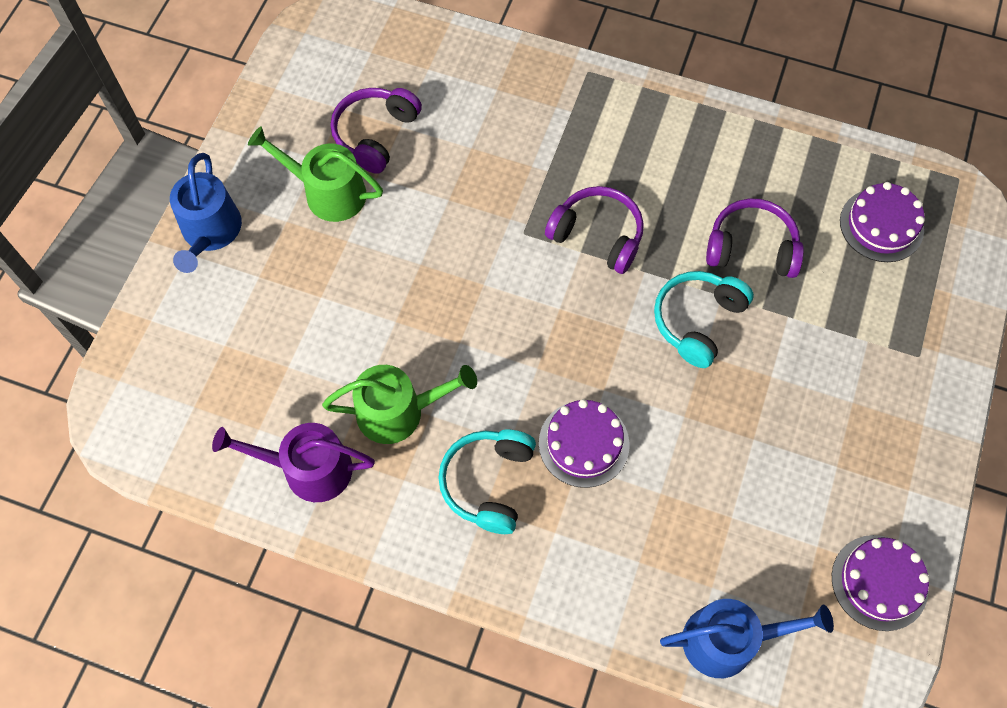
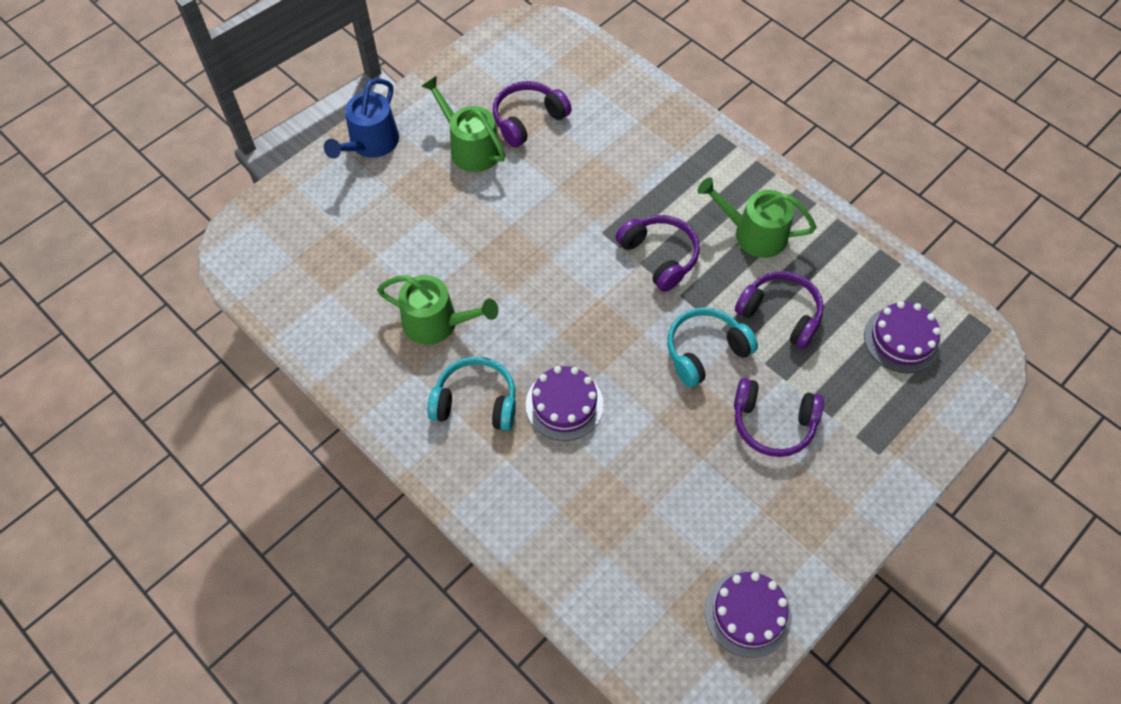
camera: 25 degrees right, 5 degrees down
(309, 469) = (350, 336): purple watering can -> none
(488, 483) = (476, 402): turquoise headphones -> turquoise headphones turned 60 degrees clockwise
(681, 170) = (754, 234): none -> green watering can
(728, 640) = (598, 600): blue watering can -> none
(803, 369) = (773, 423): none -> purple headphones

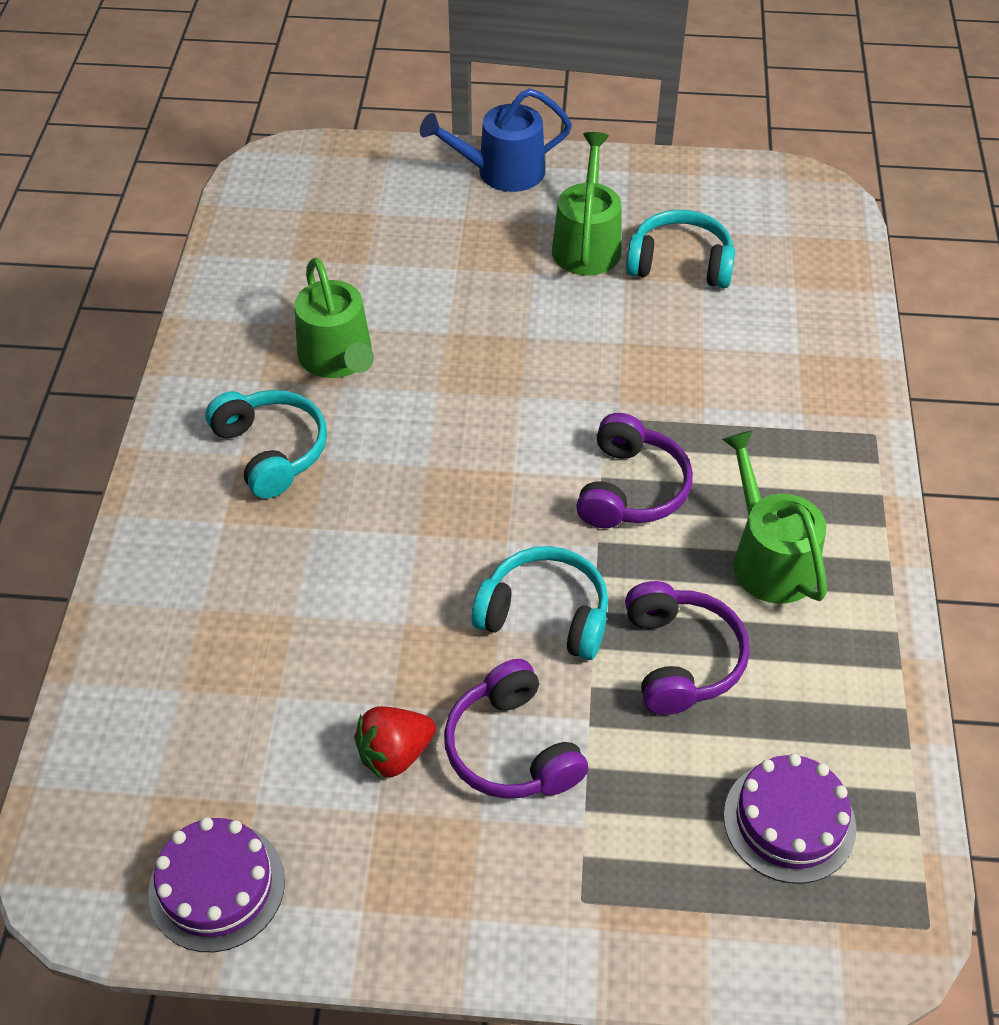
camera: 50 degrees right, 10 degrees down
(528, 120) = (680, 264): purple headphones -> turquoise headphones
(564, 404) = (341, 528): purple cake -> none
(734, 478) = (395, 754): none -> red strawberry

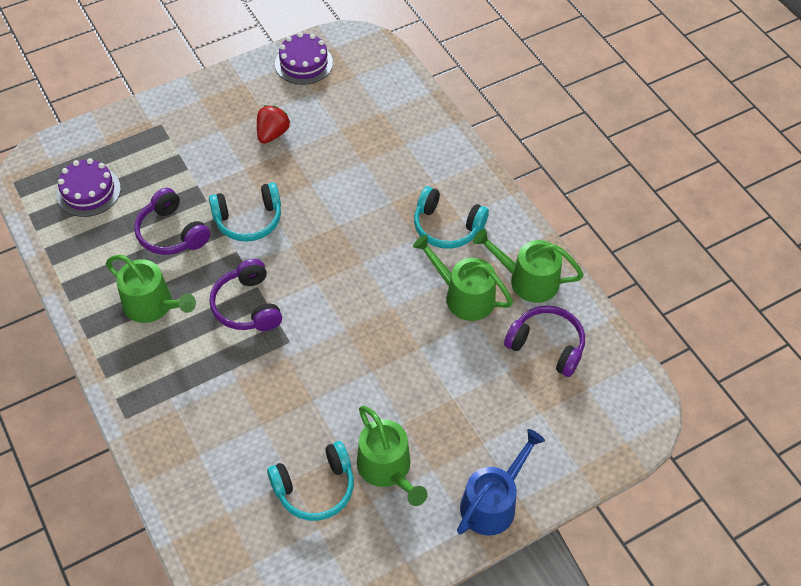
camera: 145 degrees right, 5 degrees up
(242, 337) = (528, 280): none -> green watering can
(512, 748) = (225, 160): purple headphones -> purple headphones (546, 345)

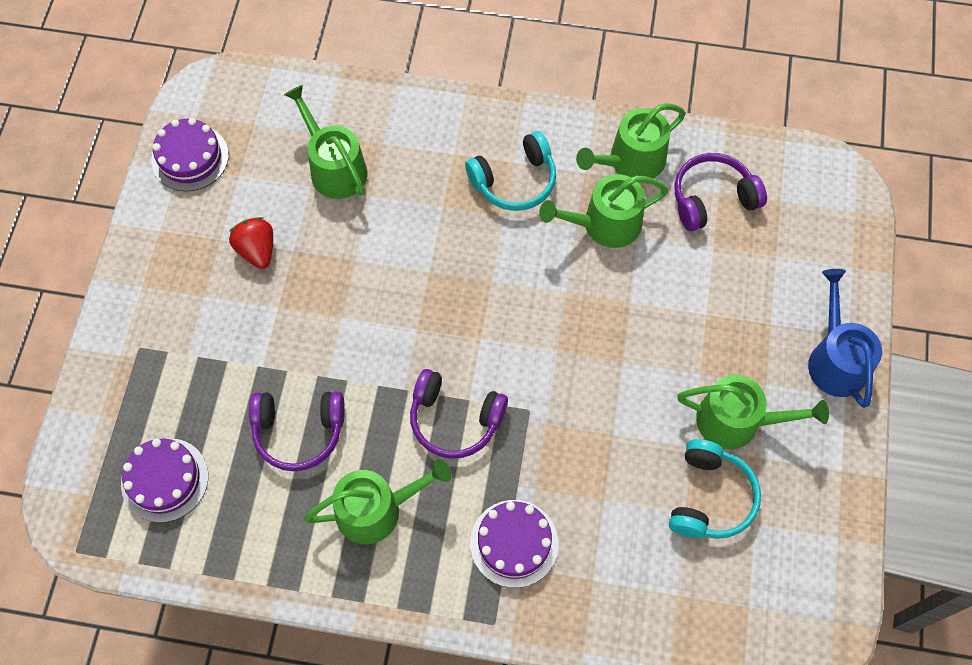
camera: 50 degrees left, 10 degrees up
(189, 393) = (514, 543): none -> purple cake
(248, 220) = (348, 347): turquoise headphones -> none
(364, 132) = (334, 168): none -> green watering can

